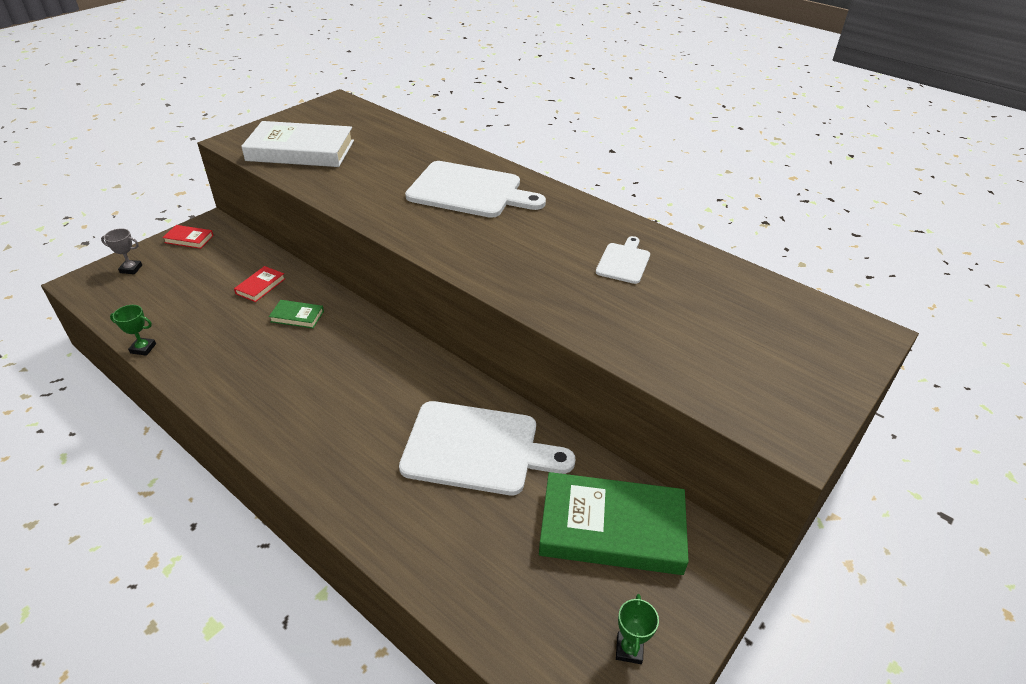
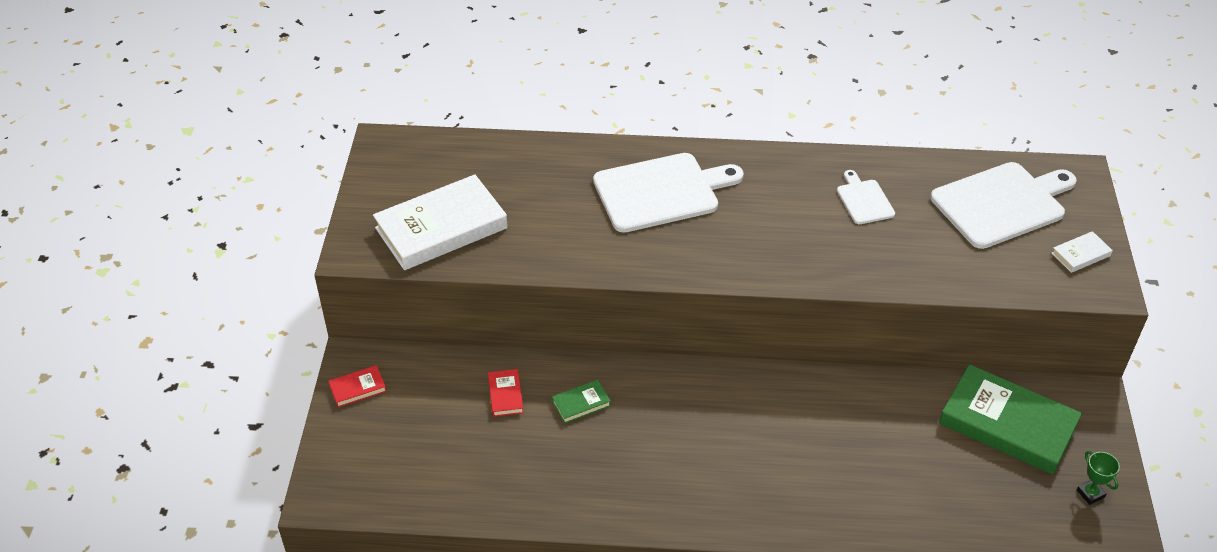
camera: 35 degrees left, 5 degrees up
(131, 269) = (348, 454): grey trophy -> none
(143, 348) = (486, 517): green trophy -> none
(477, 449) = (862, 425): white cutting board -> white cutting board (1002, 204)
(612, 528) = (1007, 424): green book -> green book turned 60 degrees clockwise
(797, 396) = (1080, 254): none -> white book

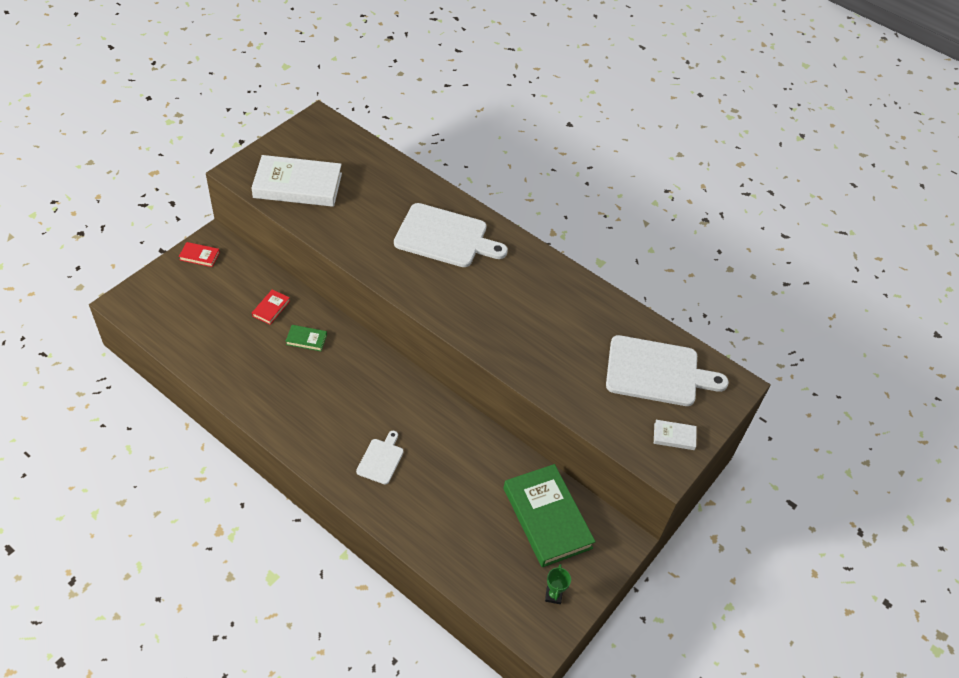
camera: 30 degrees right, 5 degrees up
(864, 200) = (566, 315): white cutting board -> white cutting board (381, 459)

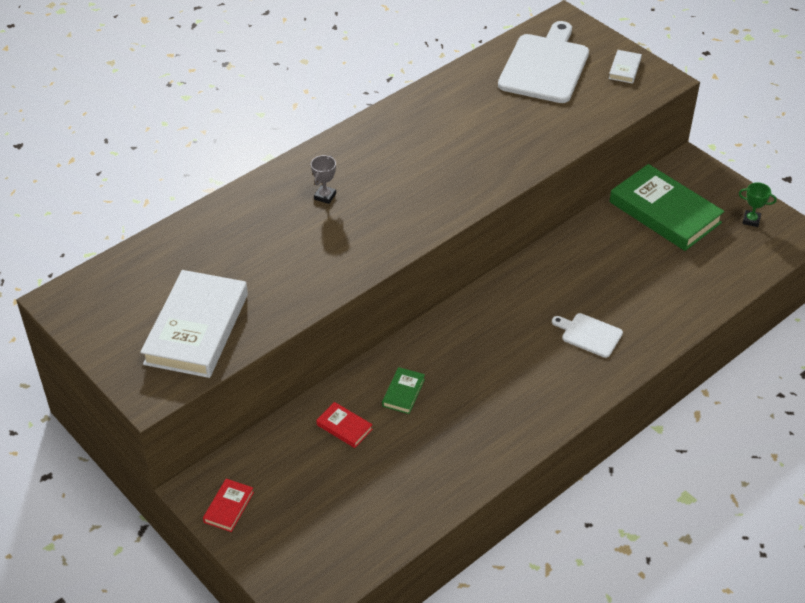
camera: 75 degrees left, 5 degrees down
(445, 237) = (325, 196): white cutting board -> grey trophy
(547, 518) = (665, 212): green book -> green book turned 60 degrees clockwise

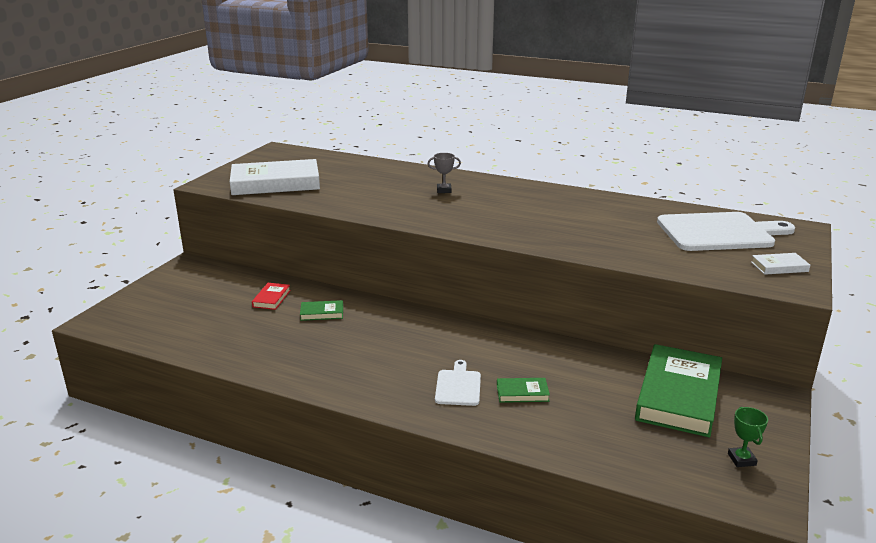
camera: 65 degrees right, 20 degrees down
(229, 507) = (176, 277): red book -> none
(619, 299) = (522, 393): none -> green book

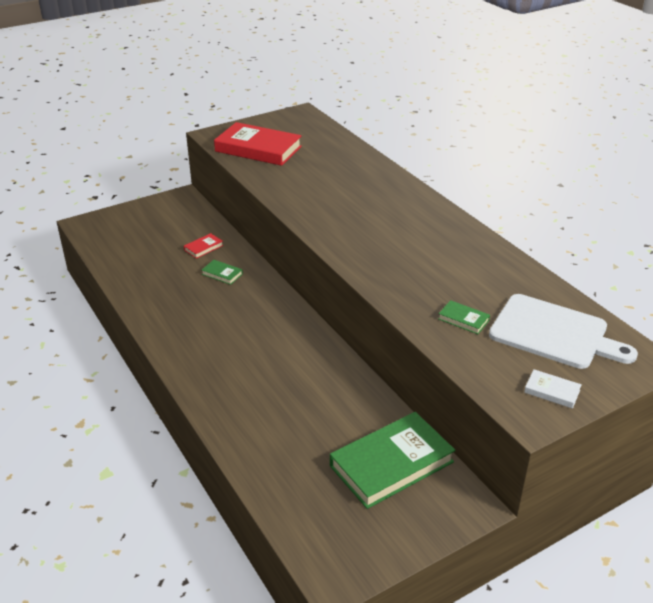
camera: 35 degrees right, 10 degrees up
(275, 183) = (258, 149): white book -> red book
(444, 190) = (374, 199): grey trophy -> none
(458, 386) = (242, 376): white cutting board -> none
(522, 393) = (278, 403): green book -> green book (463, 319)
(741, 459) = (366, 538): green trophy -> none

